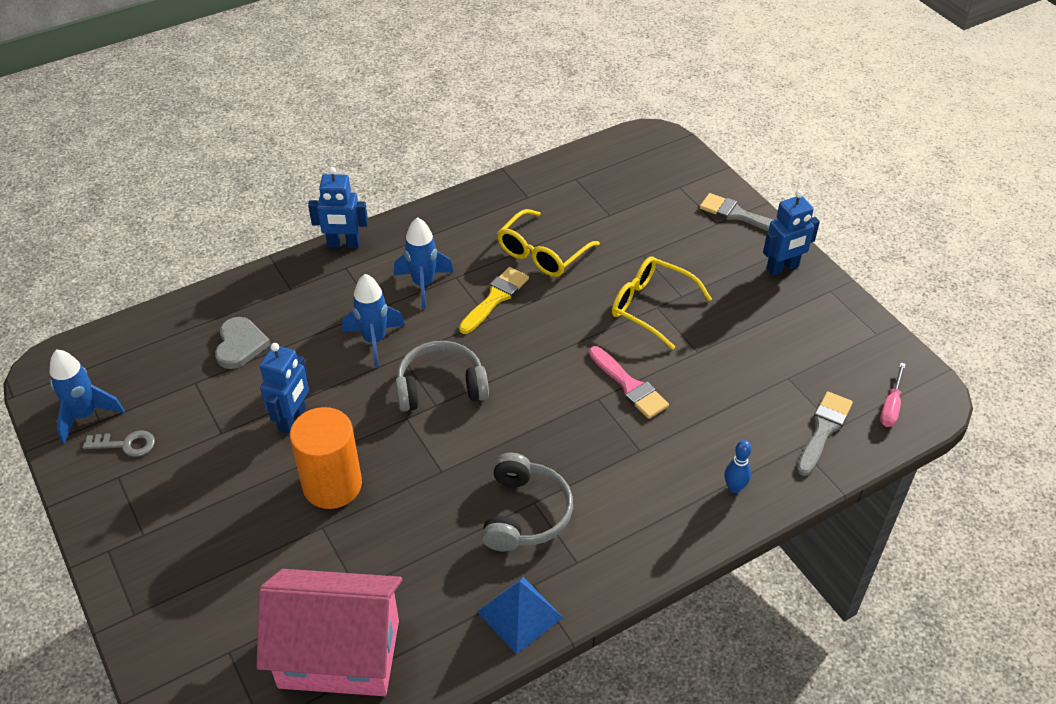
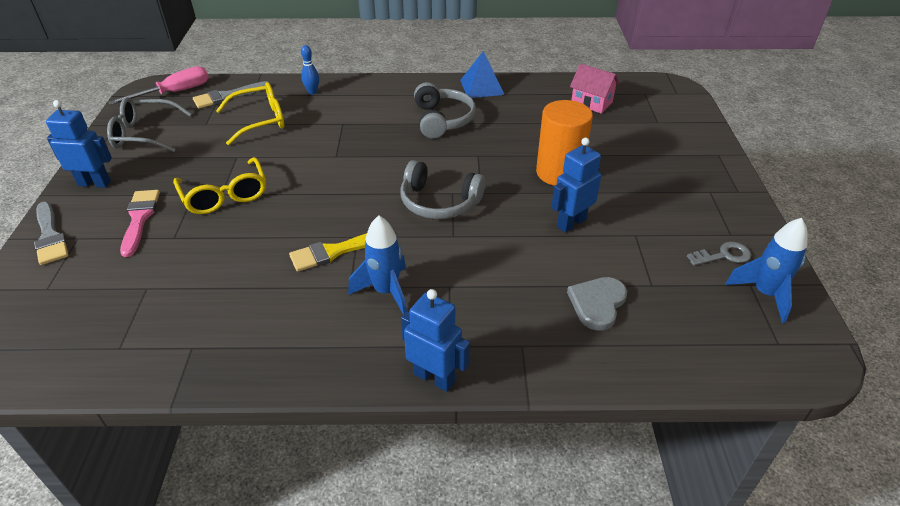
camera: 150 degrees left, 5 degrees down
(126, 444) = (723, 255): grey key -> grey key turned 135 degrees clockwise
(339, 653) = (591, 103): pink house -> pink house, size x0.51
(374, 341) = (468, 257): blue rocket -> none
(525, 513) = (442, 120): grey headphones -> grey headphones turned 135 degrees clockwise
(542, 254) = (252, 275): yellow glasses -> yellow glasses (260, 120)
(629, 386) = (306, 155): pink brush -> pink brush (139, 218)
(827, 336) = (144, 134): none -> grey glasses
(891, 406) = (175, 92): pink screwdriver -> pink screwdriver, size x1.61

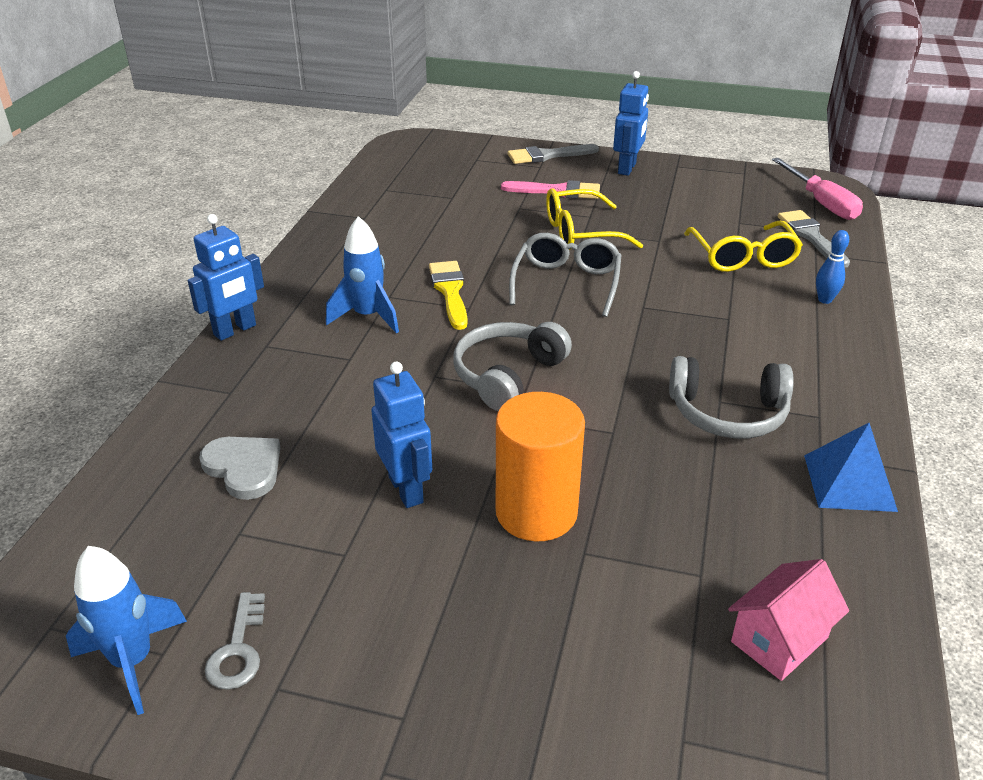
camera: 105 degrees right, 5 degrees down
(144, 134) = (720, 188): grey glasses -> grey glasses (566, 283)

